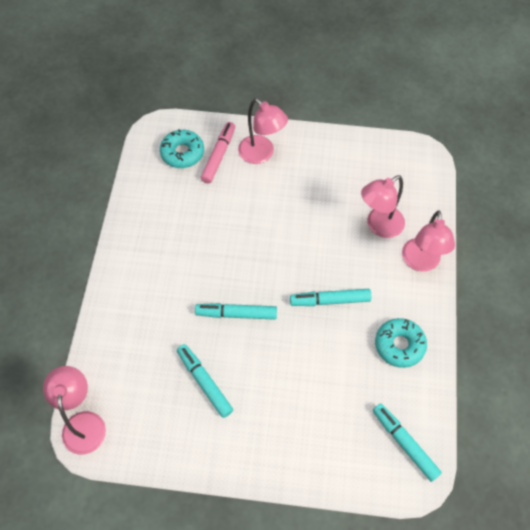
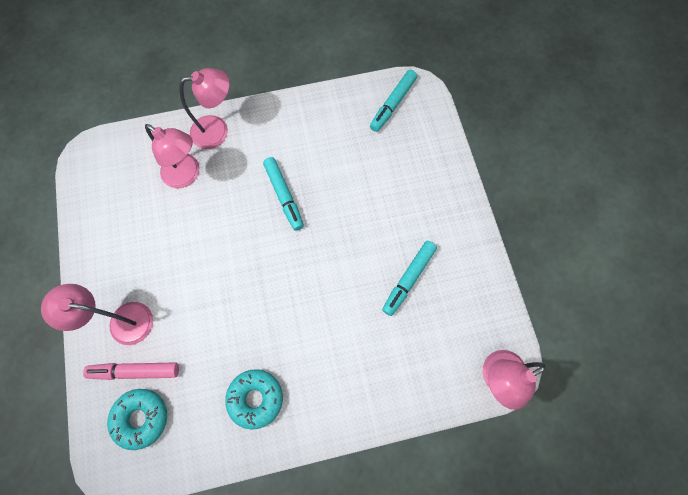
camera: 110 degrees left, 10 degrees up
(236, 314) = (328, 276): turquoise marker -> none
(261, 154) = (122, 321): pink lamp -> pink lamp turned 105 degrees counterclockwise
(399, 345) = (308, 128): turquoise donut -> turquoise donut (255, 398)

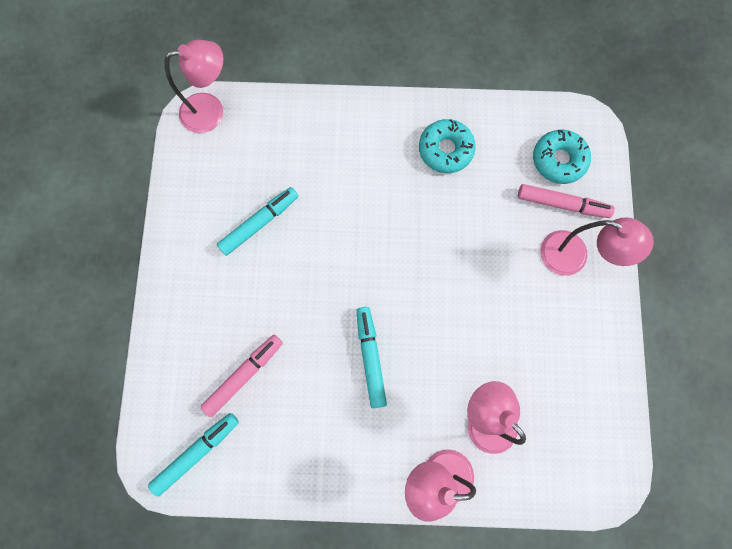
camera: 165 degrees left, 5 degrees up
(377, 160) = (244, 375): none -> pink marker

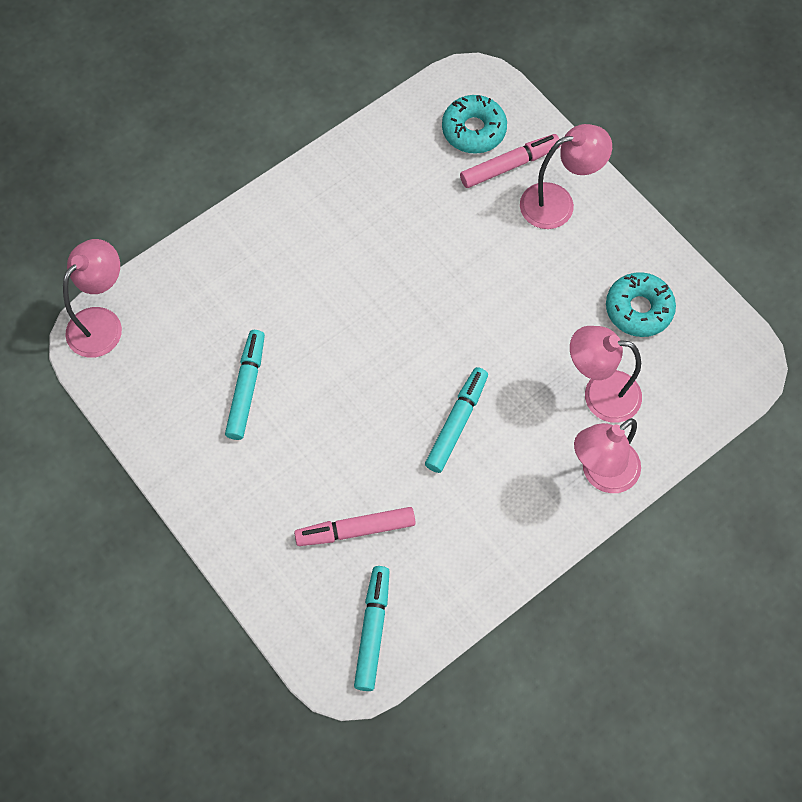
camera: 40 degrees left, 10 degrees down
(244, 375) = (355, 530): pink marker -> pink marker turned 105 degrees counterclockwise
(370, 357) = (457, 423): turquoise marker -> turquoise marker turned 75 degrees clockwise
(445, 150) = (364, 194): turquoise donut -> turquoise donut (638, 309)

